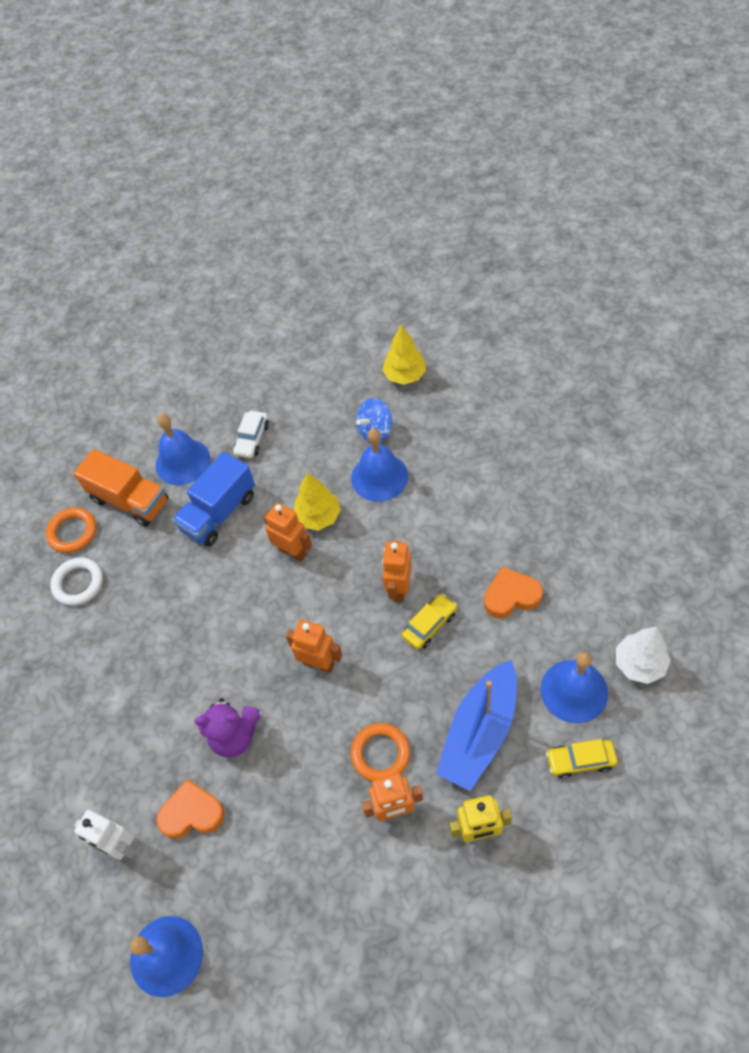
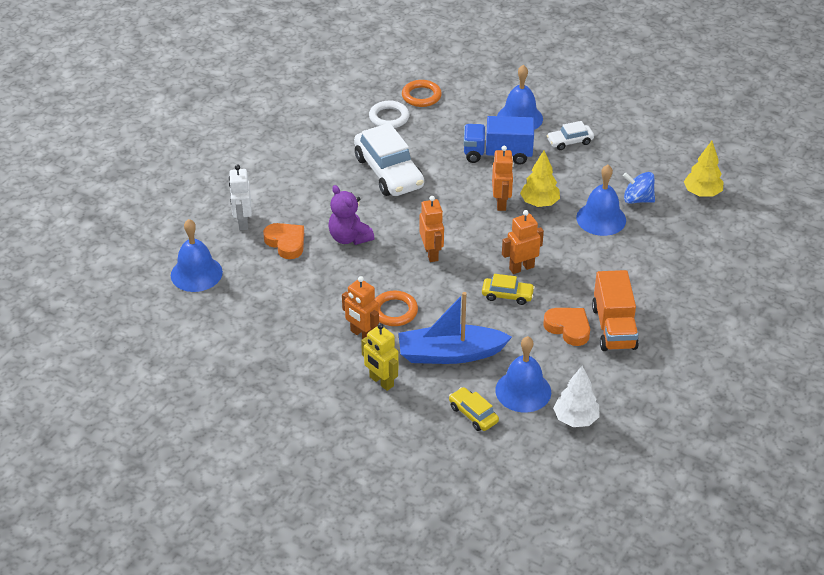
camera: 50 degrees right, 15 degrees down
(130, 500) = (468, 109): orange truck -> orange truck (614, 327)
(163, 634) = (388, 172): none -> white car

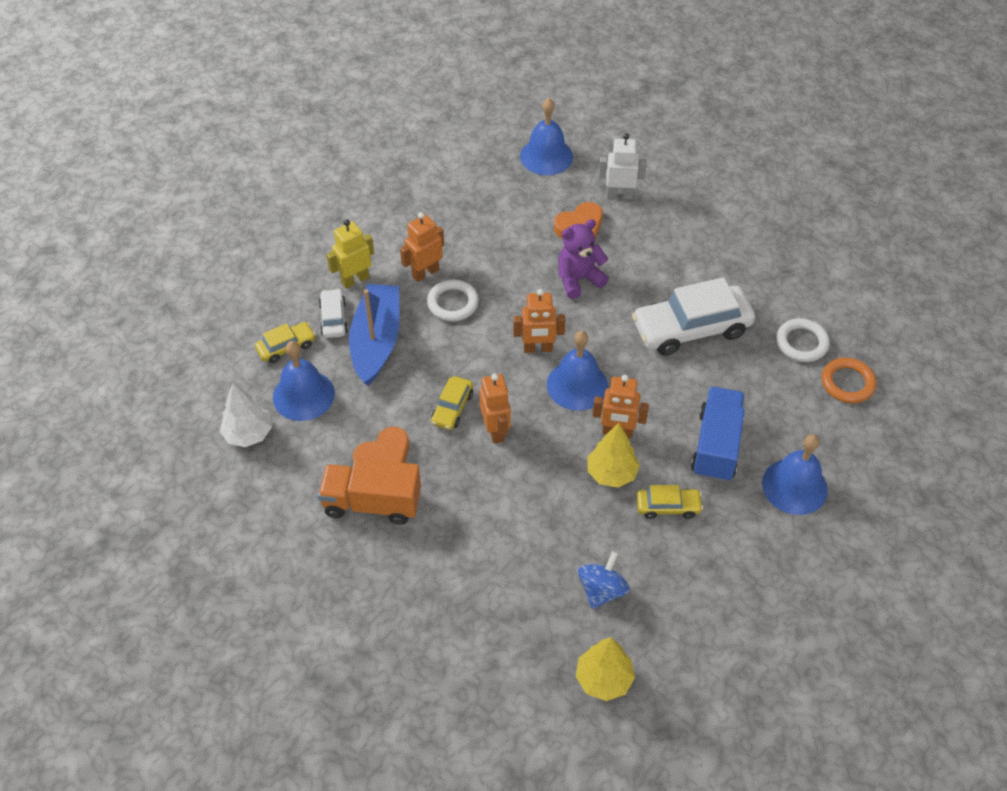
camera: 100 degrees right, 10 degrees up
(394, 311) = (453, 303): orange ring -> white ring
(558, 174) = (668, 507): none -> yellow car
(569, 141) = (737, 536): white car -> white car (334, 319)
(601, 218) = (569, 536): blue bell -> blue bell (577, 385)

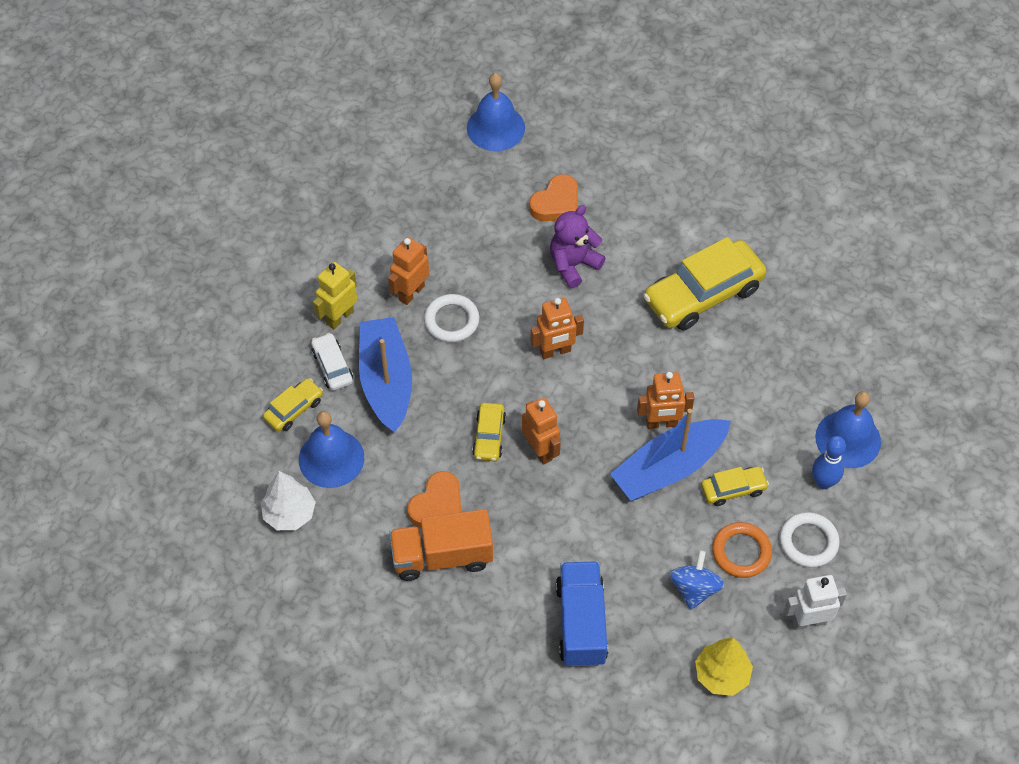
camera: 15 degrees left, 5 degrees up
(577, 385) = (607, 382): blue bell -> none
(611, 473) = (669, 468): yellow tree -> blue boat
(619, 195) = (586, 157): white robot -> white robot (809, 621)
(691, 328) = (703, 294): white car -> yellow car
(716, 446) = (762, 415): blue truck -> blue truck (581, 623)
(759, 520) = (823, 482): none -> blue bowling pin
(801, 343) = (816, 285): white ring -> white ring (808, 542)
(847, 383) = (871, 318): orange ring -> orange ring (741, 552)

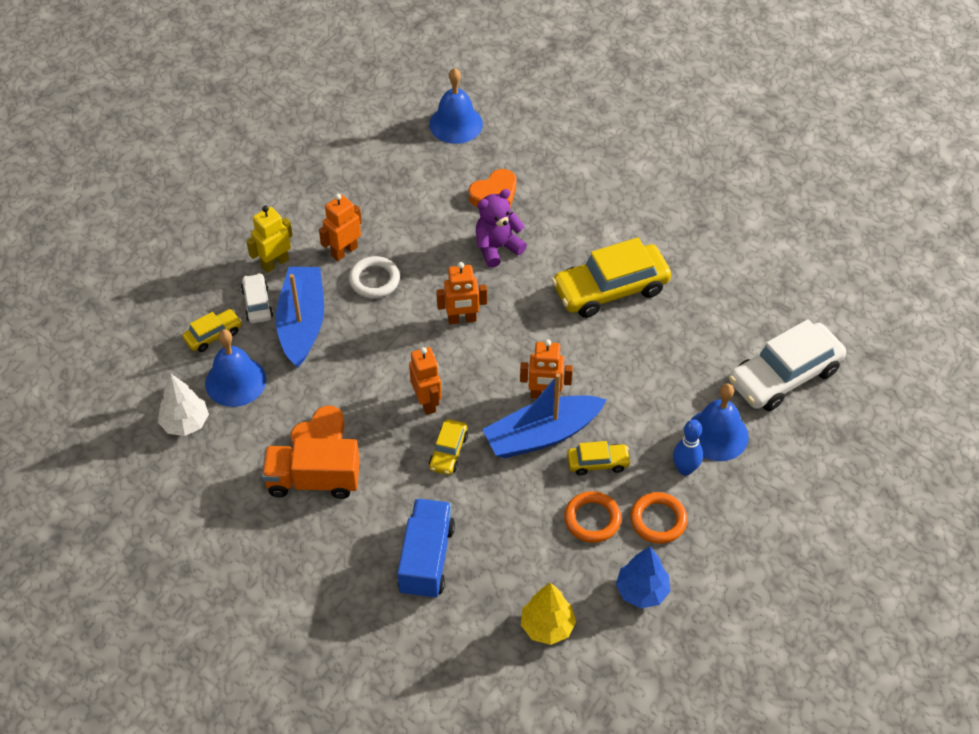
camera: 10 degrees right, 5 degrees down
(489, 436) = (383, 383): yellow car -> yellow car (448, 452)
(694, 589) = (540, 545): blue spinning top -> none
(808, 542) = (658, 520): white ring -> orange ring
(809, 621) = (642, 591): white robot -> blue tree
(902, 364) = (784, 376): none -> white car

